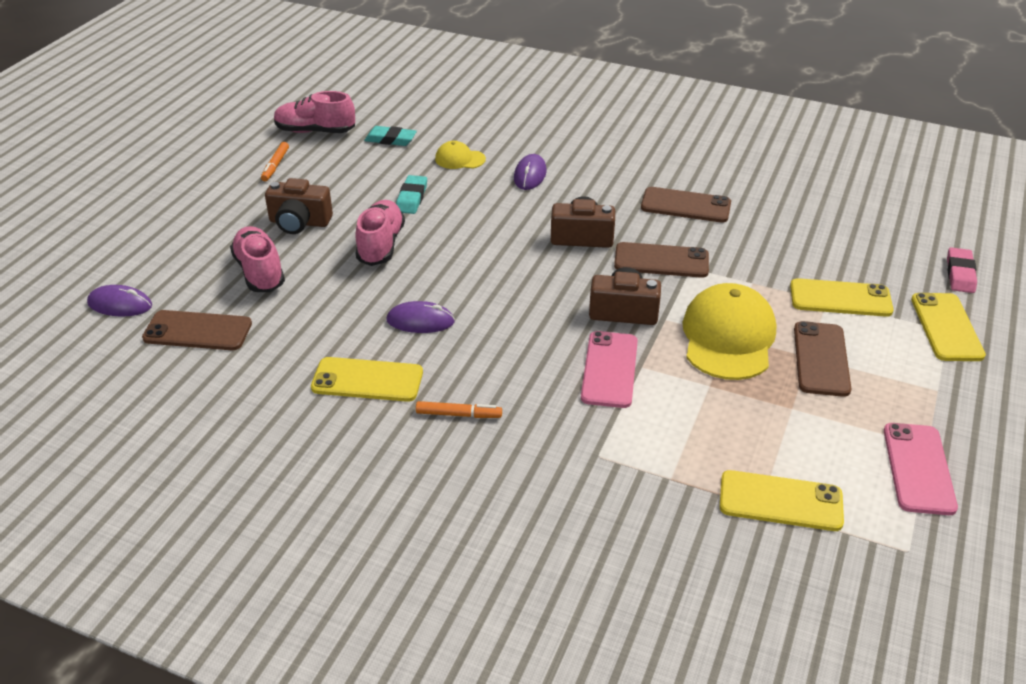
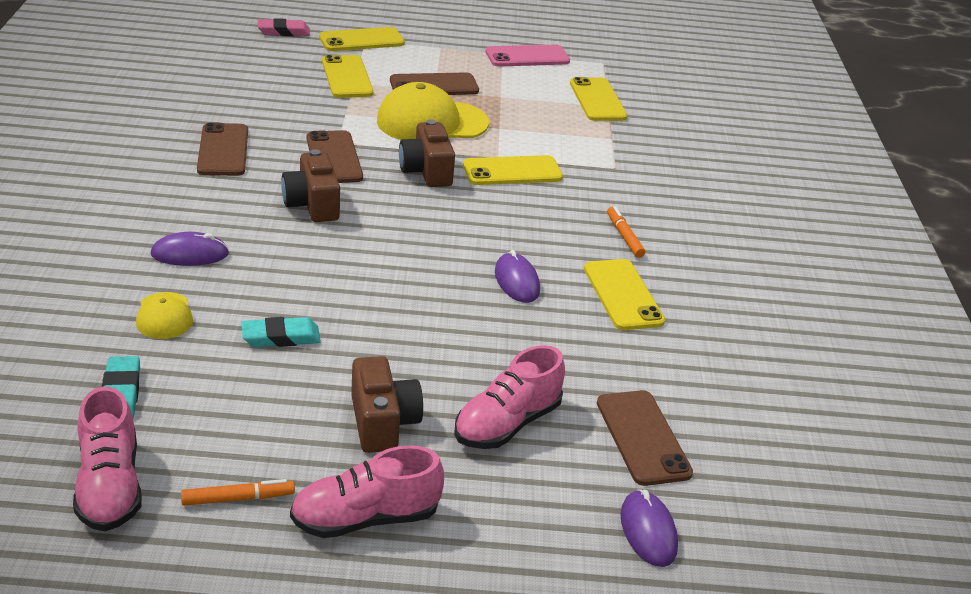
camera: 115 degrees left, 5 degrees down
(381, 245) = (398, 338): pink shoe -> pink shoe (365, 518)
(609, 369) = (512, 171): pink phone -> yellow phone

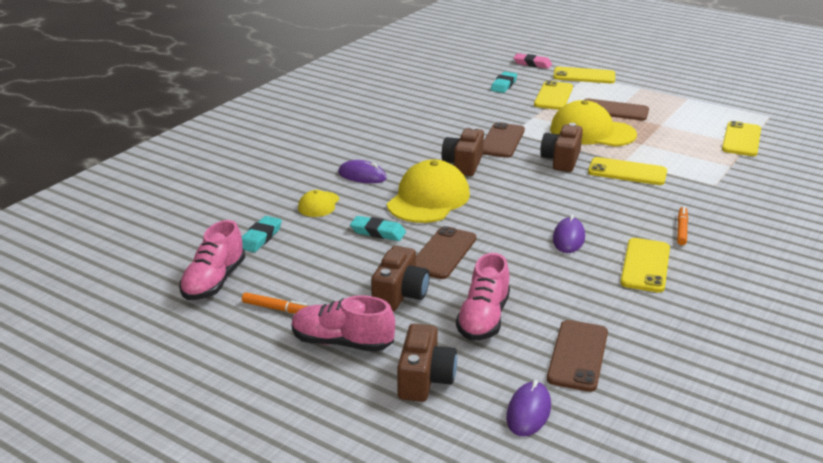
camera: 35 degrees right, 5 degrees down
(223, 150) = (432, 124): brown phone -> brown phone (443, 253)
(271, 71) = (504, 85): none -> turquoise eraser
(308, 269) = (428, 199): none -> yellow cap
(505, 533) = (425, 379): none -> brown camera
(507, 424) = (483, 319): pink shoe -> pink shoe turned 60 degrees counterclockwise
(527, 57) = (706, 103): pink phone -> none

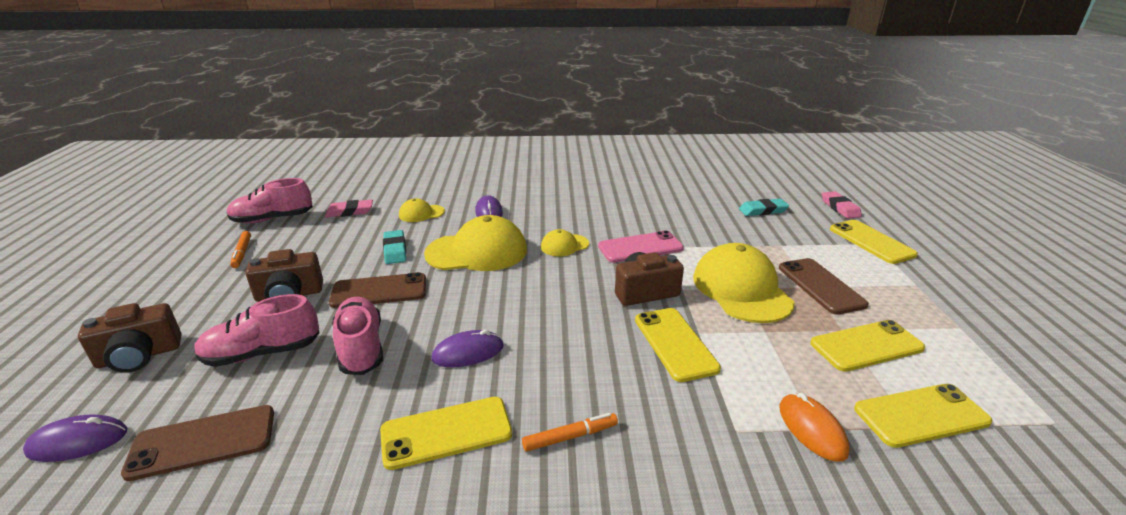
camera: 55 degrees right, 0 degrees up
(260, 237) = (350, 212): turquoise eraser -> pink eraser
(342, 342) = (196, 296): pink shoe -> pink shoe (361, 348)
(463, 164) = (564, 245): brown camera -> yellow cap
(502, 141) = (640, 247): brown phone -> pink phone
(553, 96) = (787, 241): yellow phone -> yellow phone (866, 346)
(729, 167) = (812, 429): none -> orange mouse

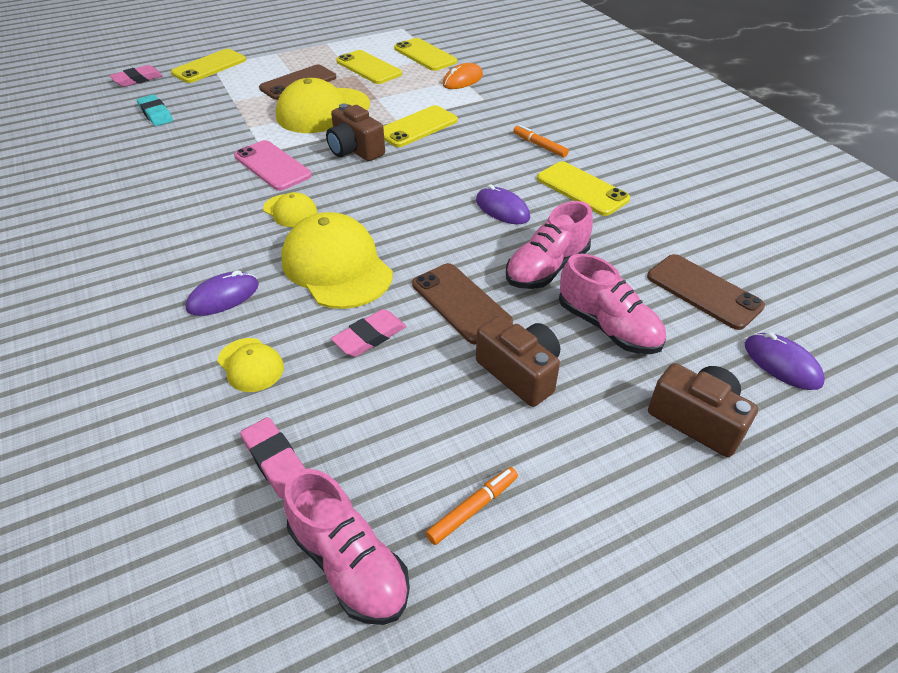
camera: 115 degrees left, 15 degrees up
(395, 250) = (369, 337): turquoise eraser -> pink eraser

